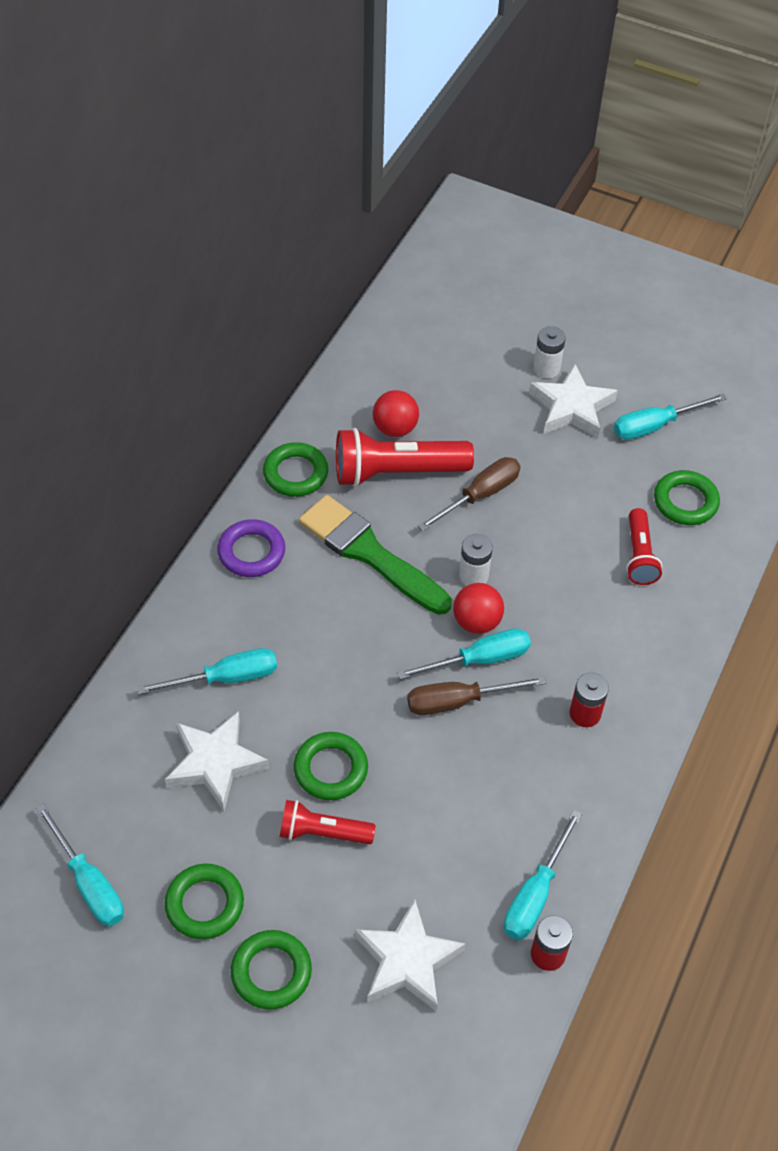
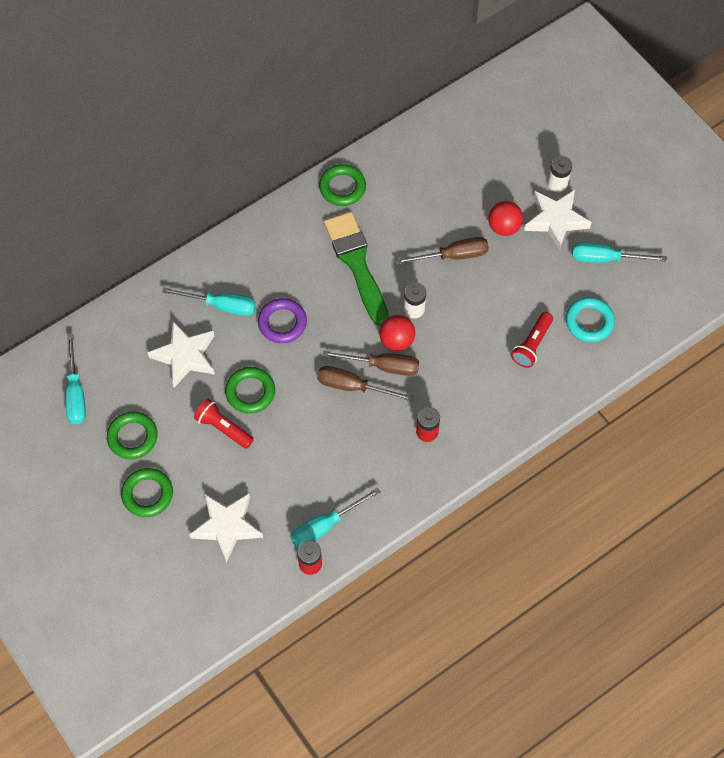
camera: 30 degrees right, 10 degrees up
(251, 552) = (283, 229): purple ring -> purple ring (282, 323)
(395, 428) = (426, 183): red ball -> red ball (504, 227)
(396, 472) = (408, 215): red flashlight -> none
(479, 659) = (383, 366): turquoise screwdriver -> brown screwdriver
(685, 501) = (589, 322): green ring -> turquoise ring

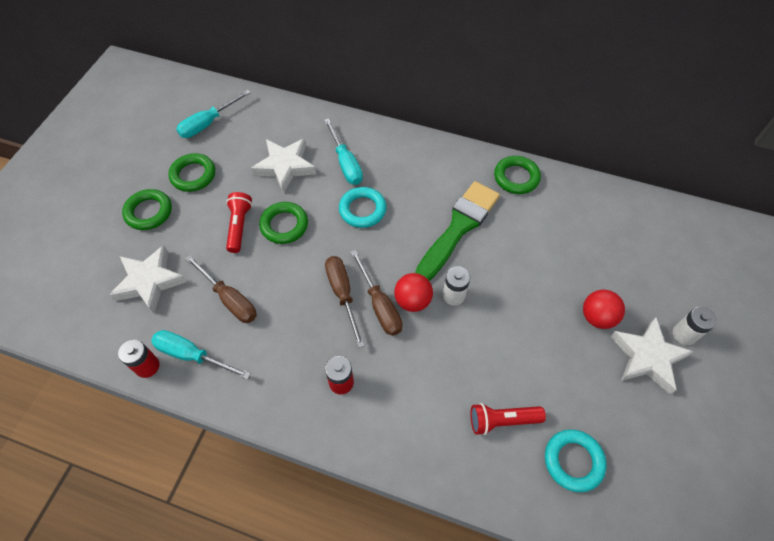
camera: 55 degrees right, 5 degrees down
(282, 323) = (362, 210): purple ring -> turquoise ring
(453, 255) = (531, 294): brown screwdriver -> brown screwdriver (230, 299)
(605, 258) = (654, 431): turquoise screwdriver -> none

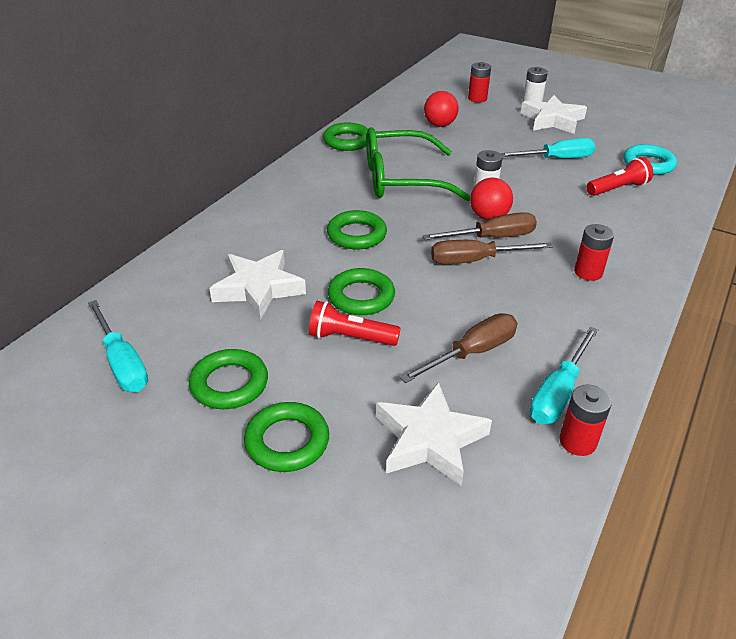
camera: 80 degrees left, 20 degrees down
(346, 163) = (277, 239): turquoise screwdriver -> turquoise screwdriver (556, 159)
(362, 210) = (356, 234): turquoise ring -> green ring
(458, 228) = (401, 179): green brush -> green glasses
(502, 420) = (617, 188): red flashlight -> red flashlight turned 120 degrees counterclockwise
(597, 317) = (514, 132): red ball -> red ball (439, 125)
(669, 276) = (477, 98): none -> red battery

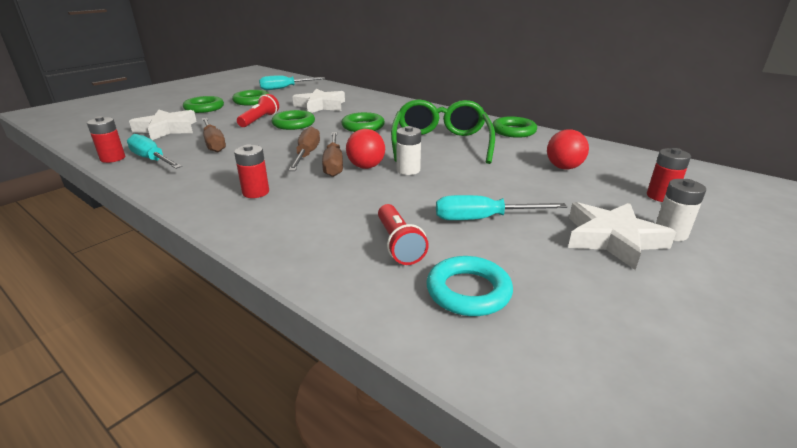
camera: 100 degrees right, 10 degrees down
(556, 159) = (483, 219): turquoise screwdriver -> turquoise screwdriver turned 90 degrees clockwise

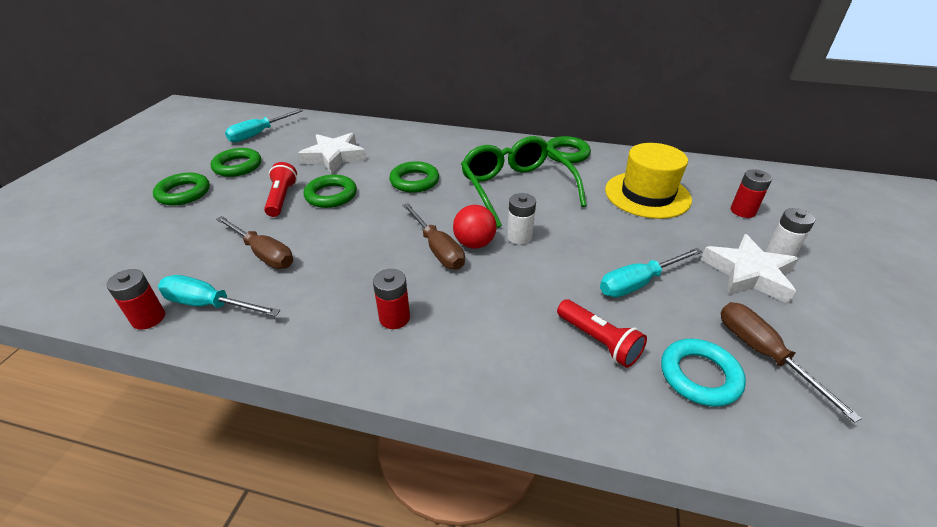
camera: 25 degrees left, 10 degrees up
(167, 129) = (171, 244): white star -> none
(306, 155) = (395, 243): brown screwdriver -> brown screwdriver (763, 353)
(563, 167) = (647, 195): red ball -> yellow hat

